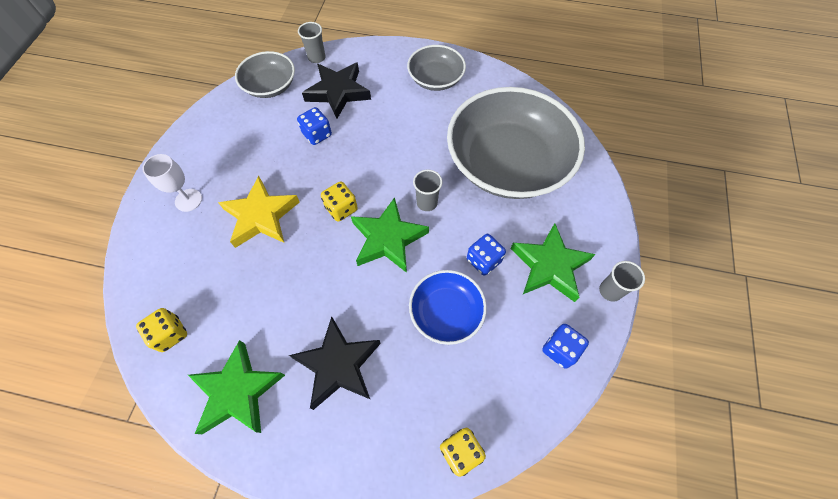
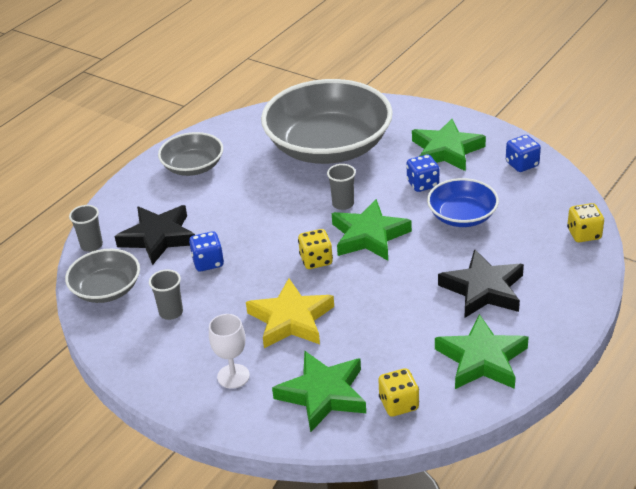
camera: 65 degrees left, 25 degrees down
(176, 270) = (323, 394): none -> green star
(610, 291) = (484, 127): grey cup -> grey cup (171, 312)

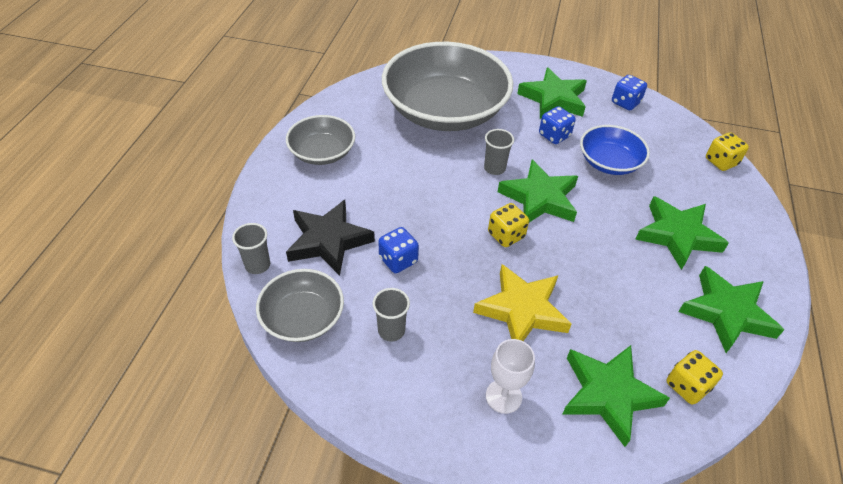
camera: 25 degrees left, 10 degrees up
(483, 289) = (677, 235): black star -> green star

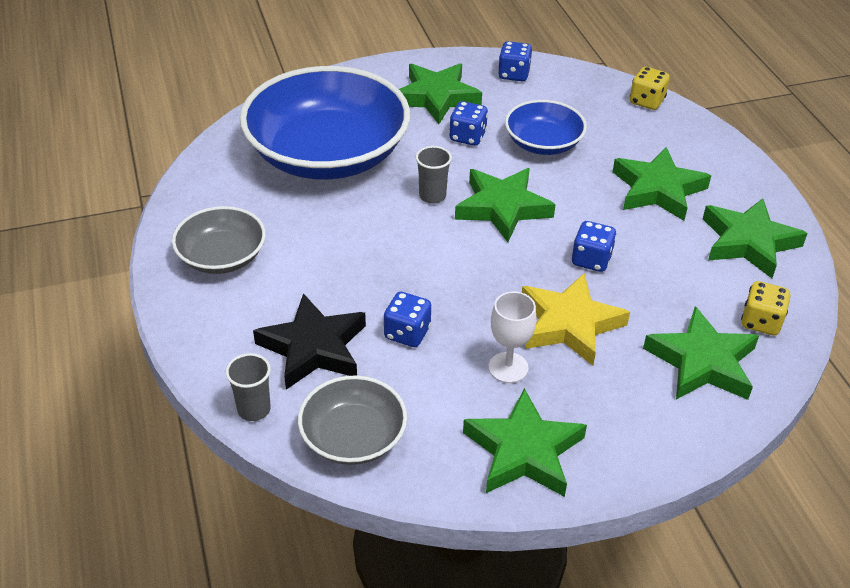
camera: 30 degrees left, 5 degrees down
(391, 330) = (458, 404): grey cup -> none
(410, 391) = (523, 451): none -> green star
(445, 110) = (327, 154): grey bowl -> blue bowl
(503, 396) = (613, 410): white goblet -> white goblet (508, 367)
(506, 235) = (498, 259): yellow dice -> none
(578, 267) = (591, 260): none -> blue dice

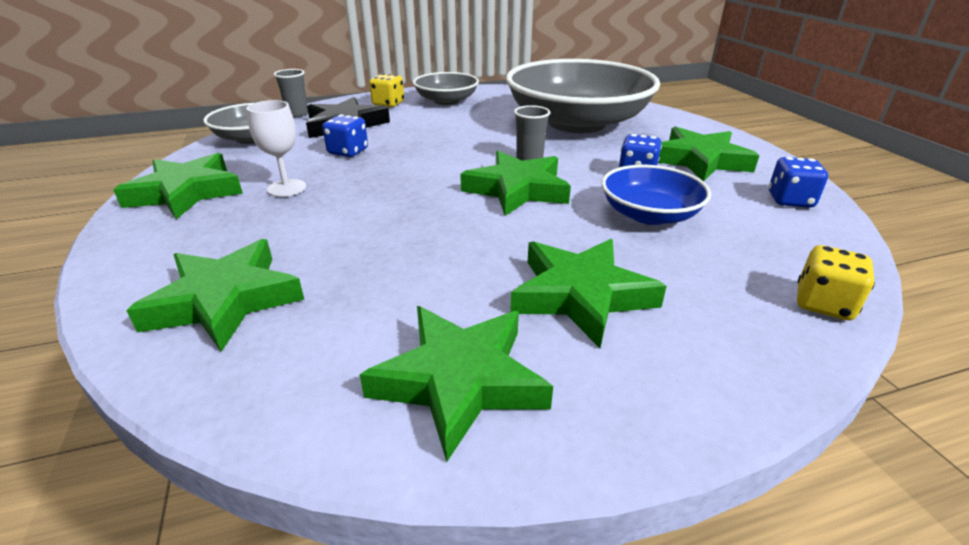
camera: 90 degrees right, 10 degrees down
(327, 154) = (577, 123): blue bowl -> grey bowl
(569, 324) = (329, 218): yellow star -> none
(591, 260) = (429, 235): blue dice -> none
(761, 322) = (270, 367): yellow dice -> yellow dice (388, 104)

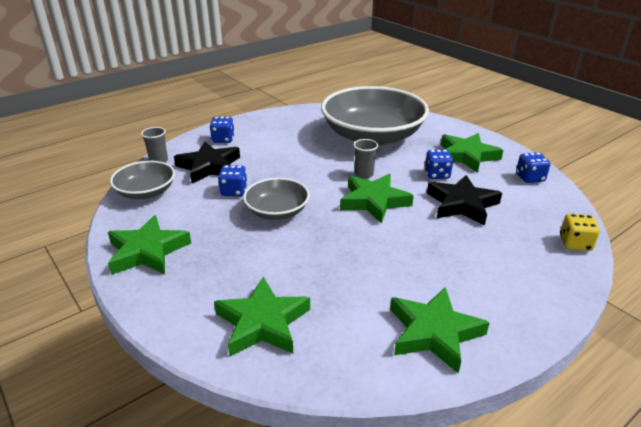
camera: 20 degrees left, 0 degrees up
(286, 188) = (219, 232): white goblet -> none
(388, 104) = (223, 139): yellow dice -> blue dice
(446, 101) = (265, 129): grey bowl -> grey bowl (277, 211)
(581, 295) = (459, 267): green star -> none
(649, 214) = (462, 204): blue bowl -> black star

